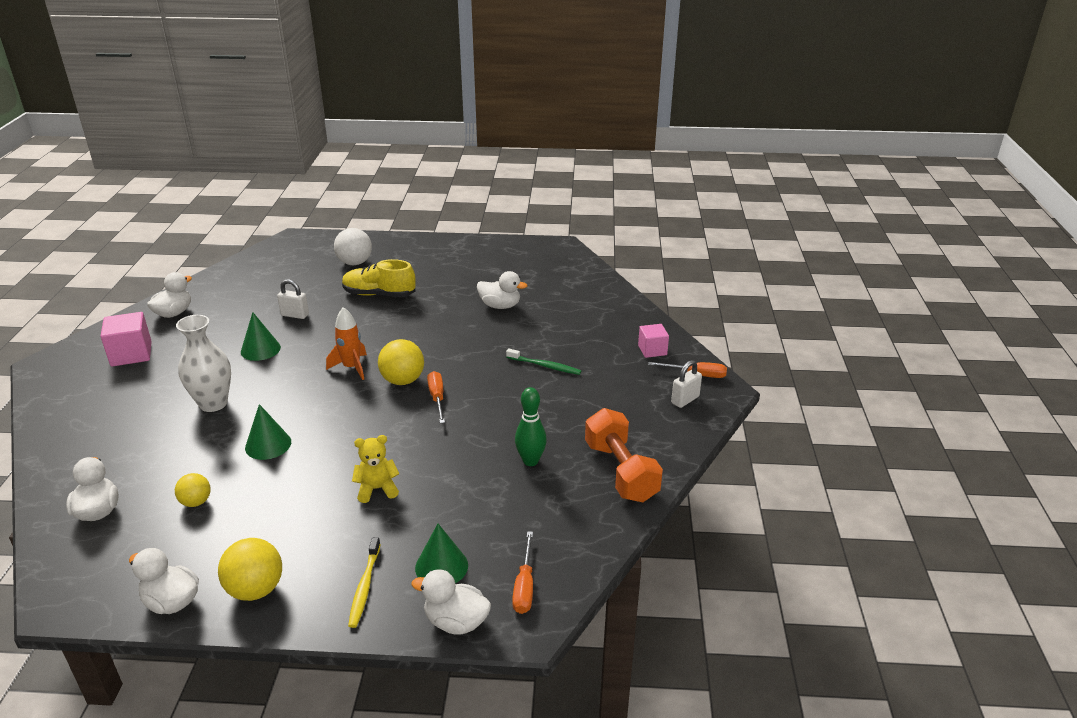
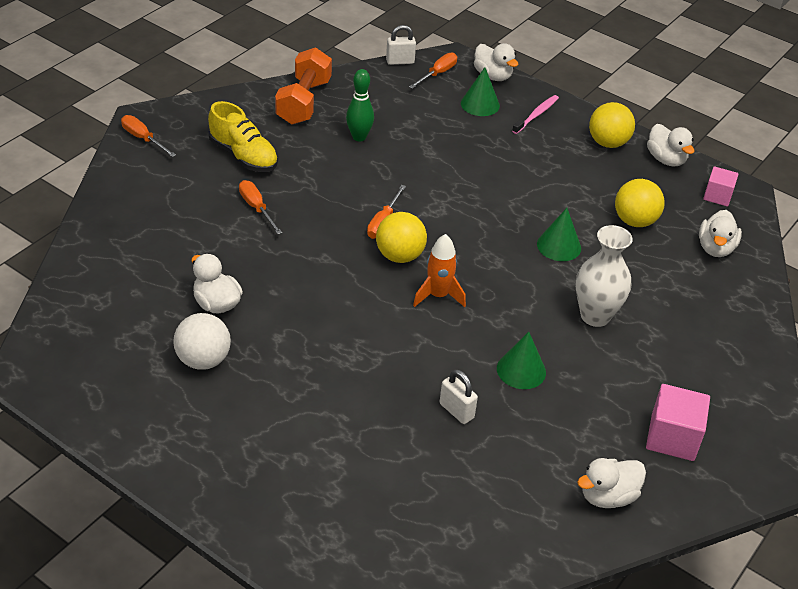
camera: 150 degrees left, 10 degrees up
(196, 502) = (634, 221): yellow ball -> yellow ball, size x1.63
(355, 263) = (319, 485): white ball -> white ball (203, 360)
(364, 587) = (536, 115): yellow toothbrush -> pink toothbrush
(377, 489) = (490, 169): yellow teddy bear -> none
(379, 294) = (334, 397): yellow shoe -> yellow shoe (243, 156)
(545, 366) = (256, 208): green toothbrush -> orange screwdriver
(652, 350) = (143, 177): pink cube -> pink cube (717, 196)
(685, 400) = (185, 125): white padlock -> white padlock (400, 61)

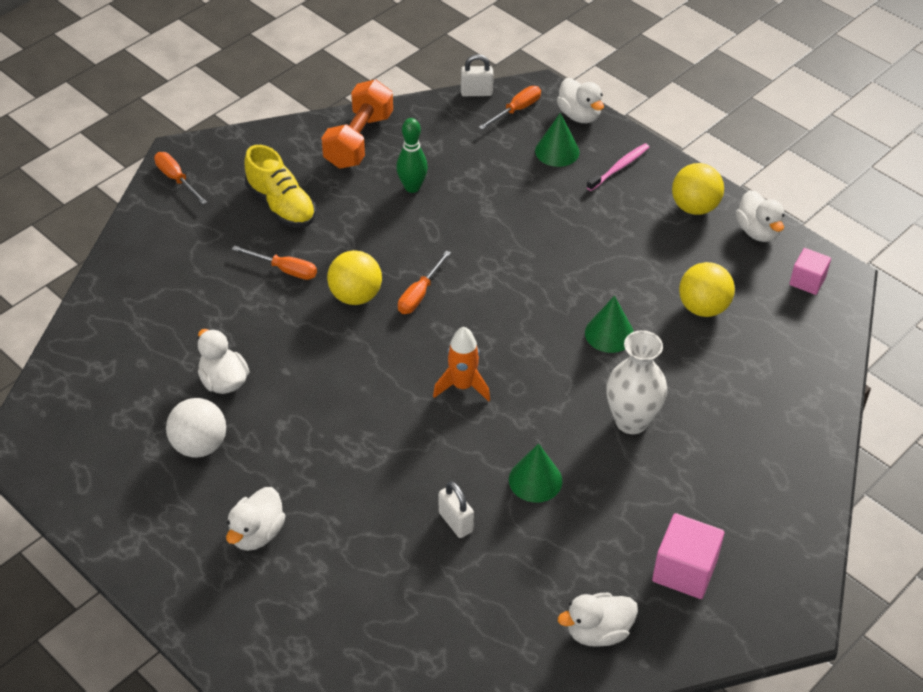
camera: 10 degrees right, 5 degrees up
(256, 208) = (285, 270): orange screwdriver -> orange screwdriver turned 135 degrees clockwise
(400, 256) = (430, 336): yellow ball -> yellow ball (355, 296)
(715, 248) = (788, 347): white duck -> white duck (257, 533)

